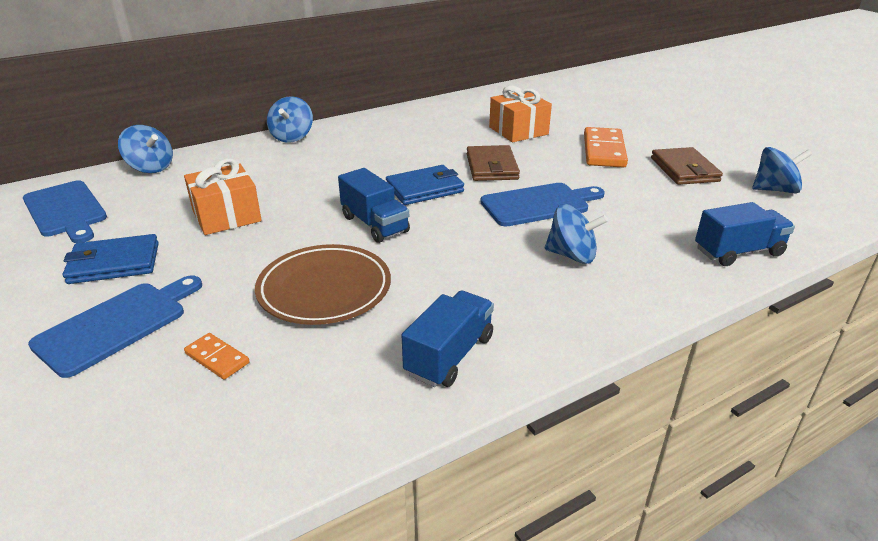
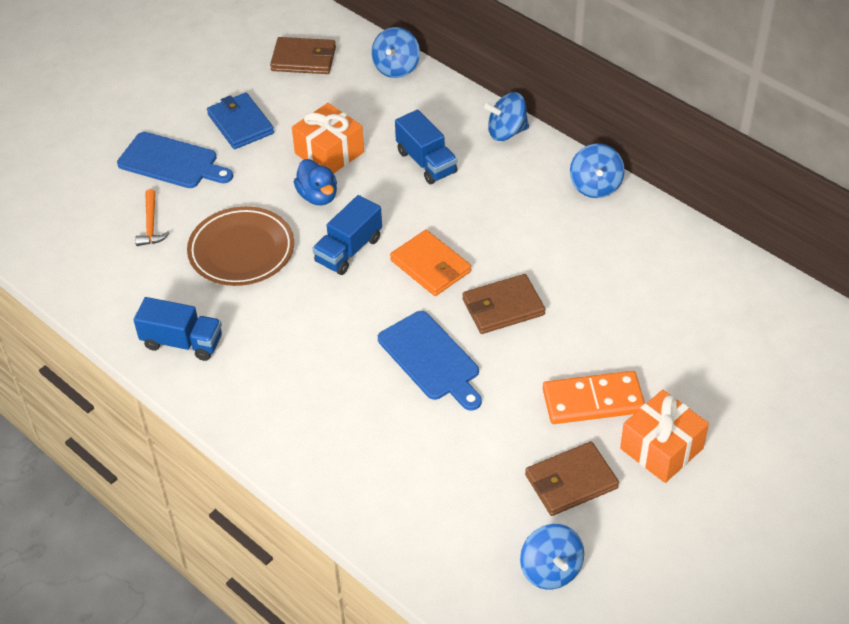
camera: 75 degrees right, 15 degrees up
(66, 211) = (304, 59): blue cutting board -> brown wallet
(217, 358) = (151, 225): orange domino -> orange hammer
(283, 230) = (318, 196): none -> blue duck
(425, 189) = (430, 266): blue wallet -> orange wallet
(518, 131) = (616, 312): orange gift -> orange gift (661, 448)
(572, 255) = (341, 396): blue spinning top -> blue spinning top (595, 186)
(738, 252) = (389, 525): blue truck -> blue truck (426, 162)

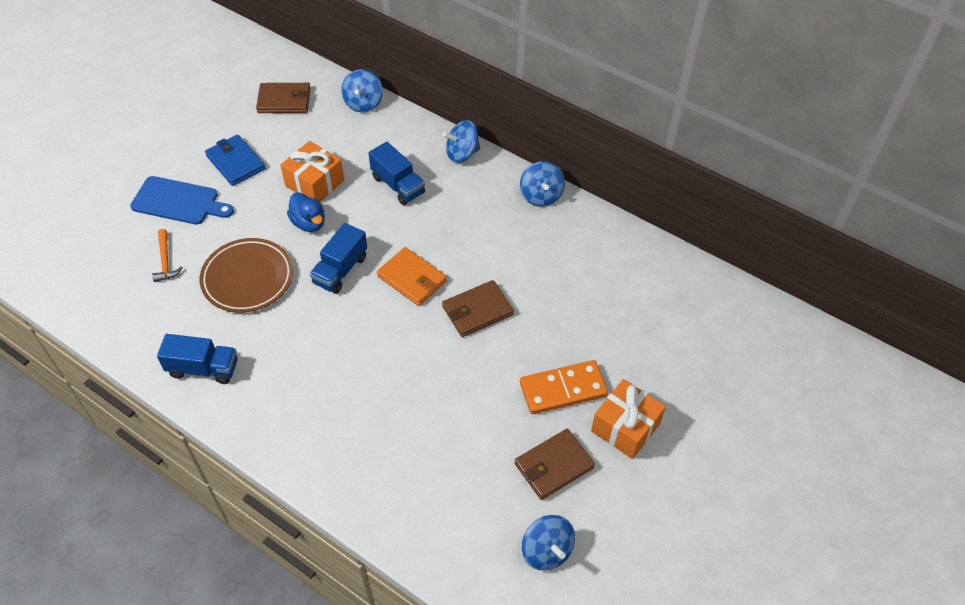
camera: 10 degrees left, 5 degrees up
(431, 359) = (422, 364): blue cutting board -> none

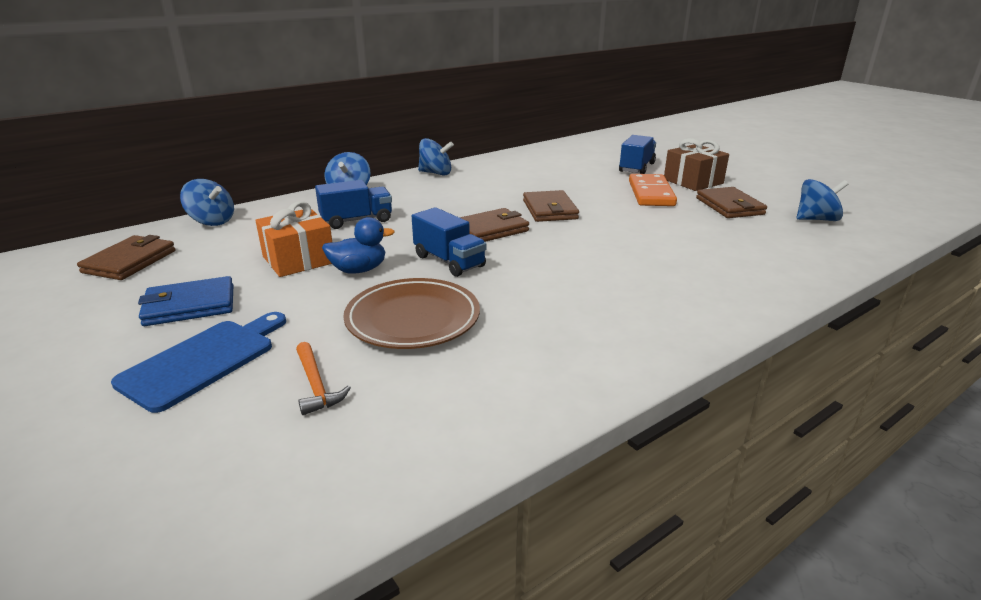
camera: 70 degrees left, 25 degrees down
(165, 261) = (316, 386): orange hammer -> orange hammer turned 60 degrees clockwise
(203, 368) = (553, 371): blue truck -> blue truck (636, 168)
(412, 279) = (490, 230): orange wallet -> brown wallet
(625, 427) = (693, 181): orange gift -> brown gift

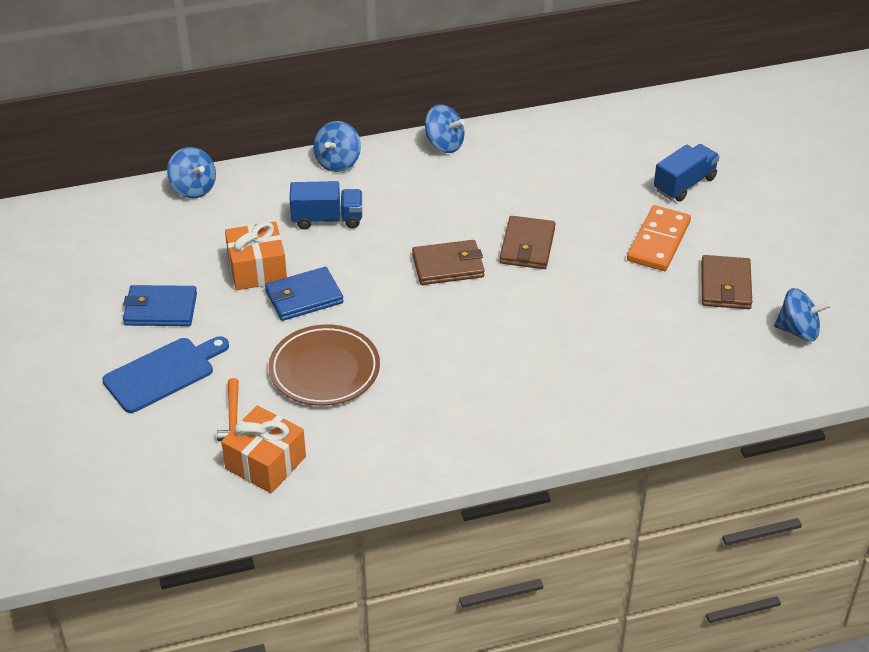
camera: 20 degrees right, 15 degrees up
(130, 261) = (118, 237): brown wallet -> none
(359, 270) = (304, 297): blue duck -> blue wallet
(382, 425) = (265, 463): none -> orange gift
(449, 261) = (386, 304): blue truck -> none
(693, 181) = (728, 229): brown gift -> none

